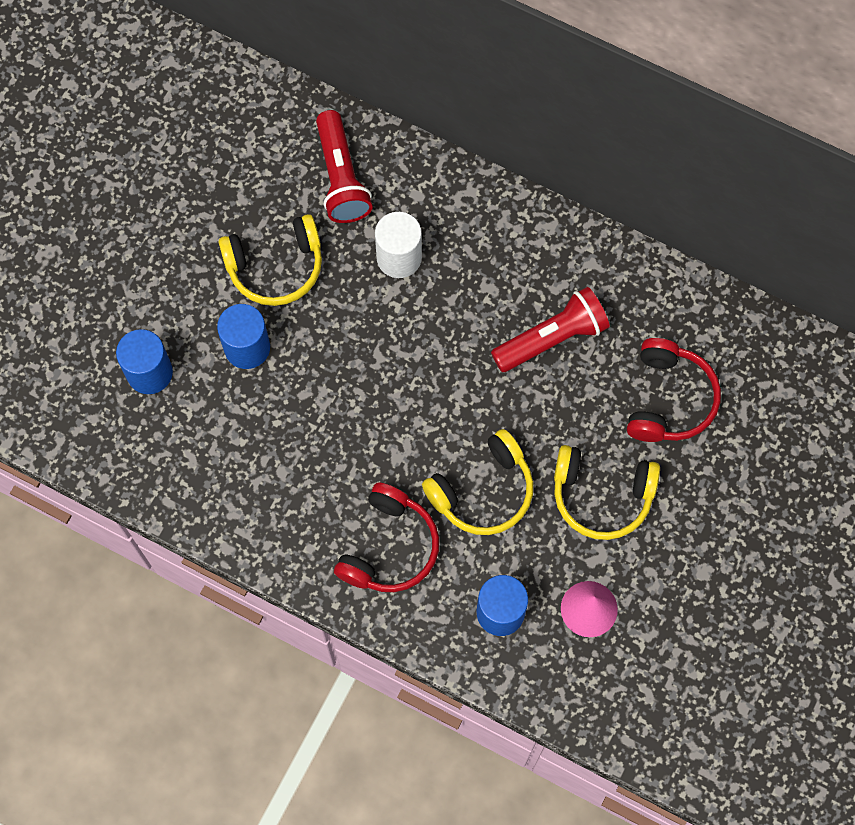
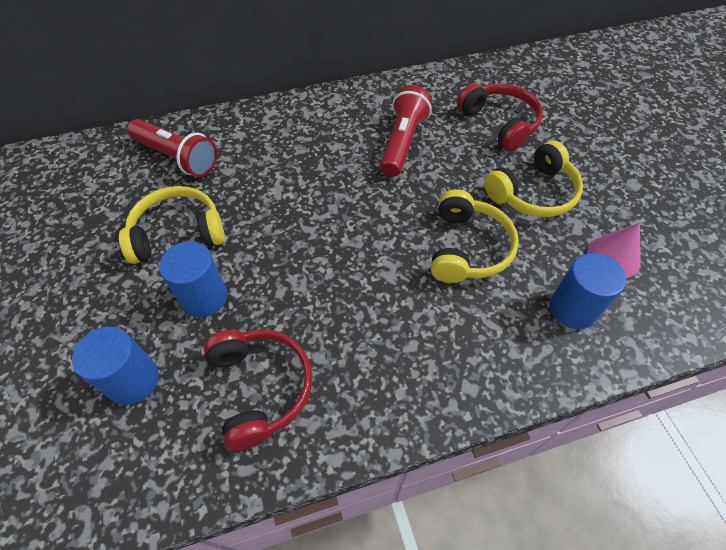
camera: 45 degrees left, 15 degrees down
(275, 267) = (178, 233): yellow headphones -> yellow headphones turned 135 degrees counterclockwise
(389, 547) = (454, 336): red headphones -> red headphones (260, 388)
(399, 257) = (262, 170): white cylinder -> none

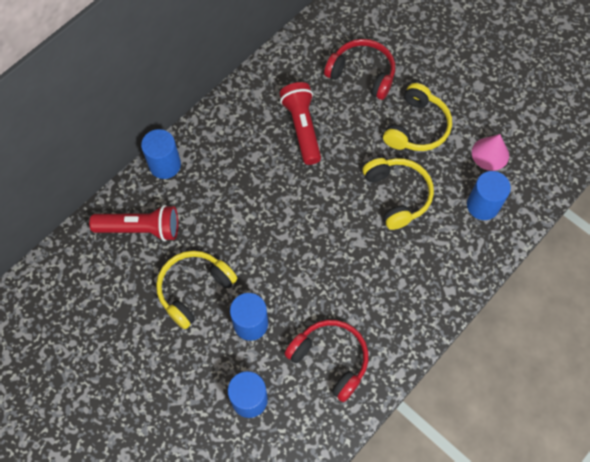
camera: 30 degrees left, 10 degrees up
(245, 117) = (165, 165): none -> blue cylinder

